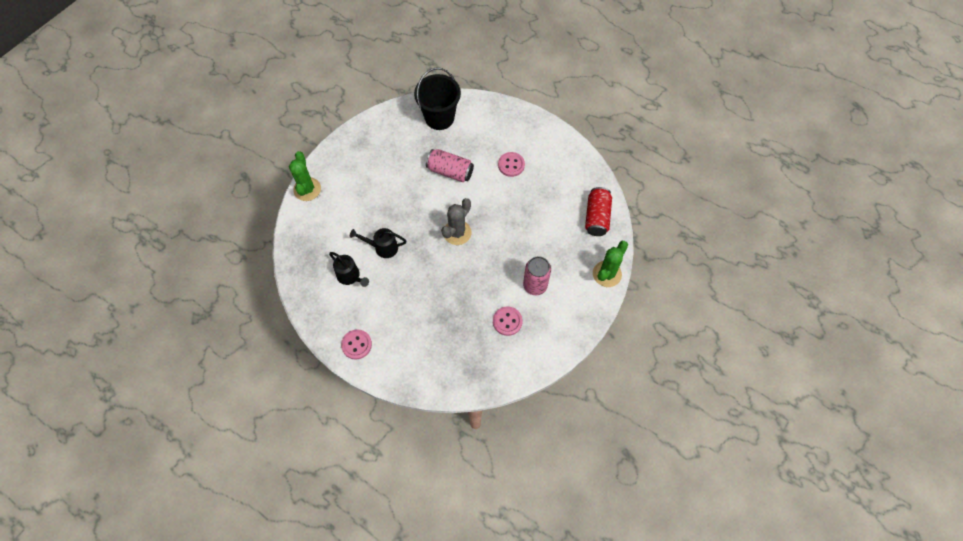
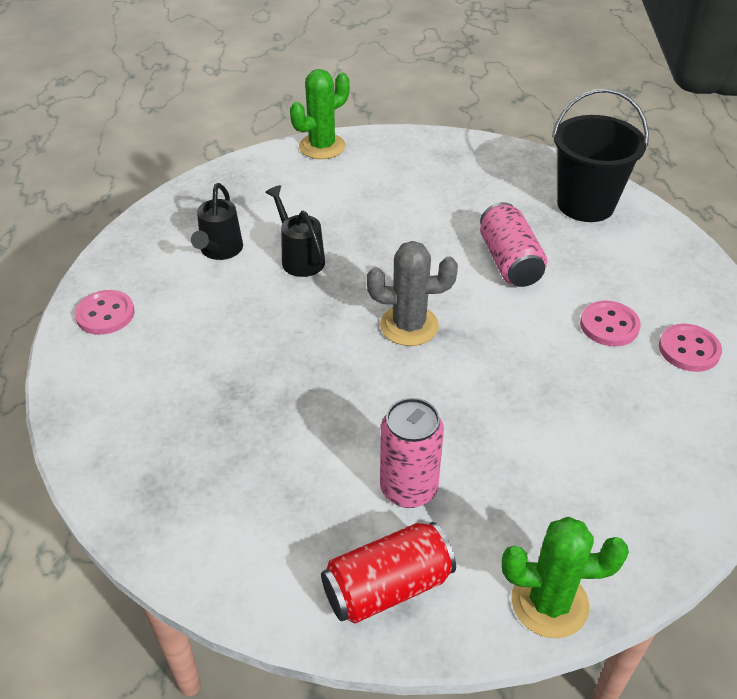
camera: 55 degrees right, 20 degrees down
(507, 321) = (296, 486): pink button -> pink button (689, 349)
(596, 217) = (655, 509): red can -> red can (387, 587)

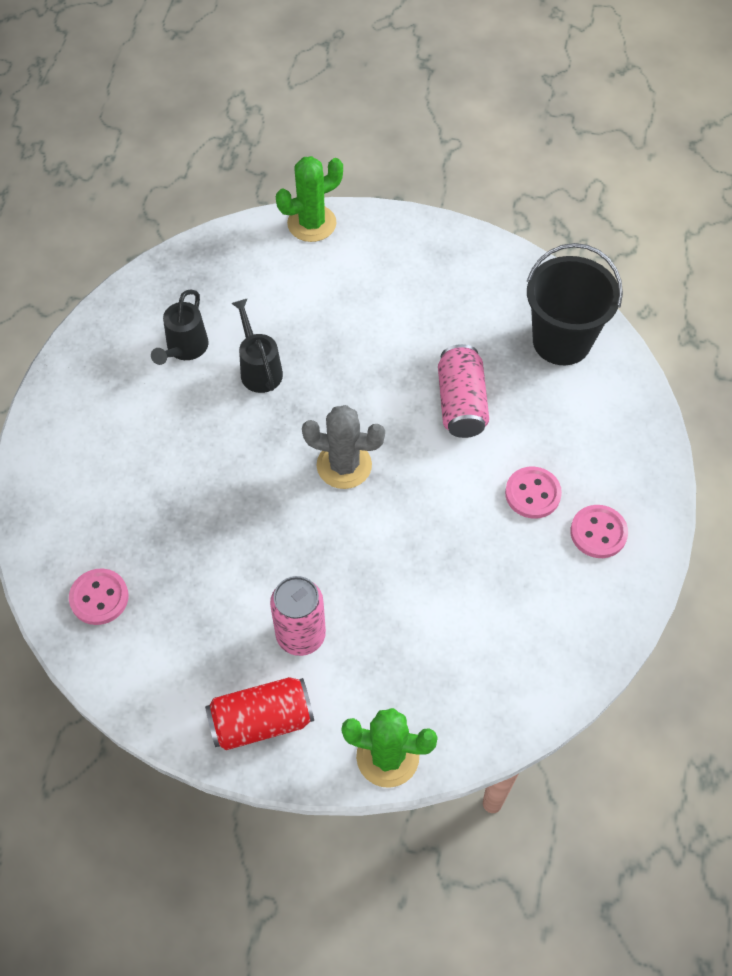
camera: 10 degrees right, 15 degrees up
(105, 314) = (69, 410): pink button -> pink button (99, 598)

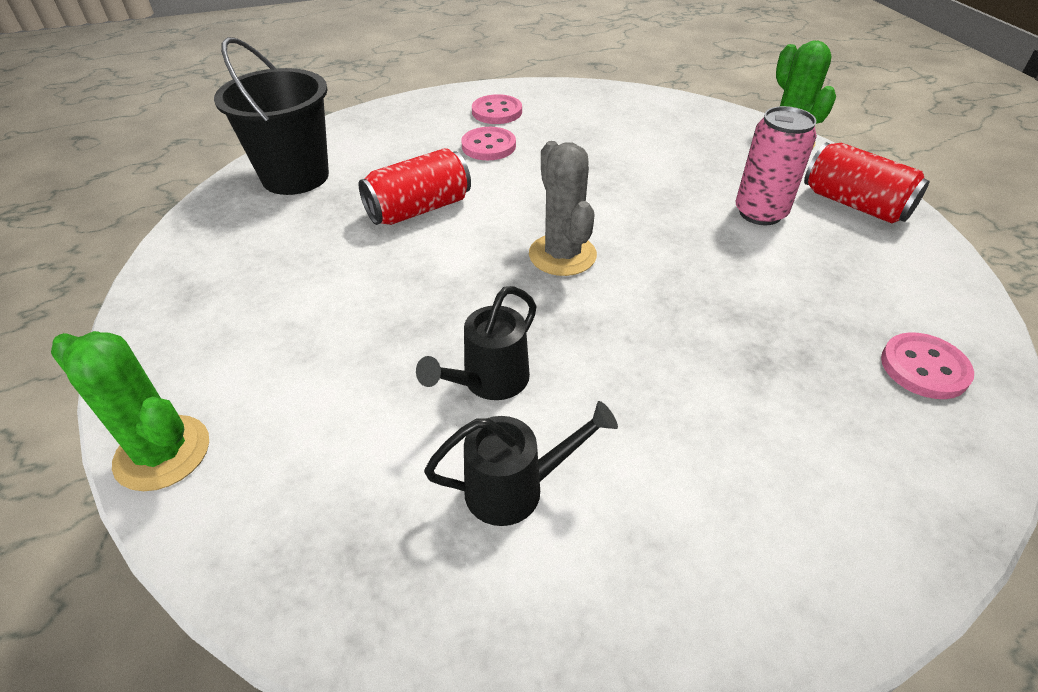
camera: 120 degrees left, 15 degrees down
(461, 403) = (419, 209): pink can -> red can

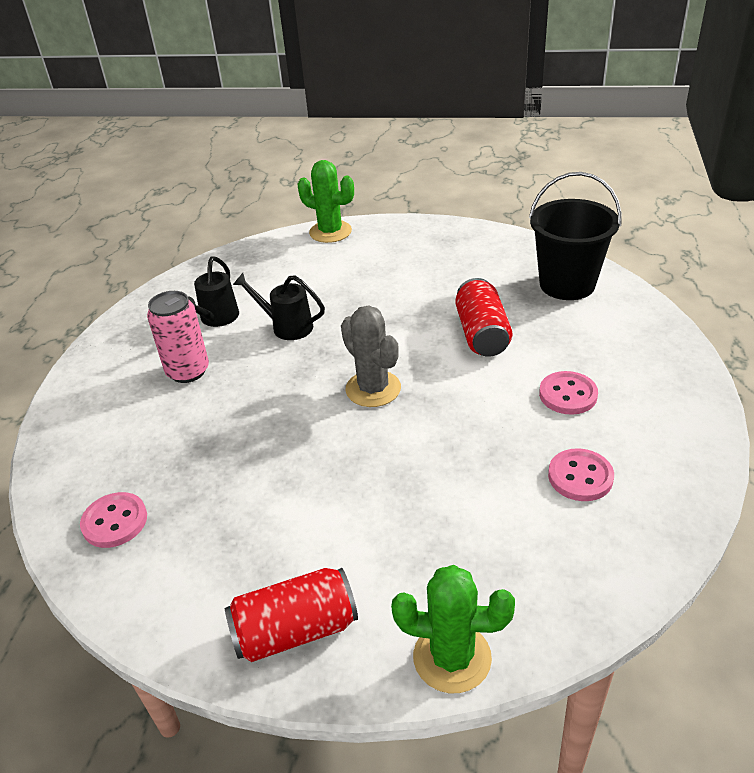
camera: 120 degrees right, 5 degrees down
(162, 453) = (330, 232): green cactus -> green cactus turned 60 degrees clockwise
(489, 382) = (286, 326): black watering can -> black watering can turned 45 degrees counterclockwise
(497, 112) = (644, 420): pink button -> pink button (580, 477)
(562, 255) = (373, 389): grey cactus -> grey cactus turned 45 degrees clockwise
(760, 213) = (337, 538): pink can -> pink can (188, 371)

